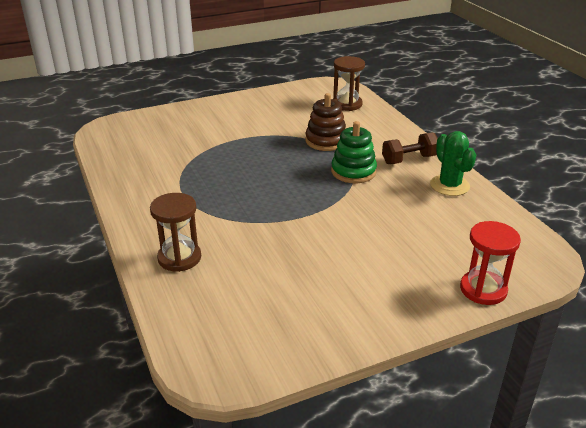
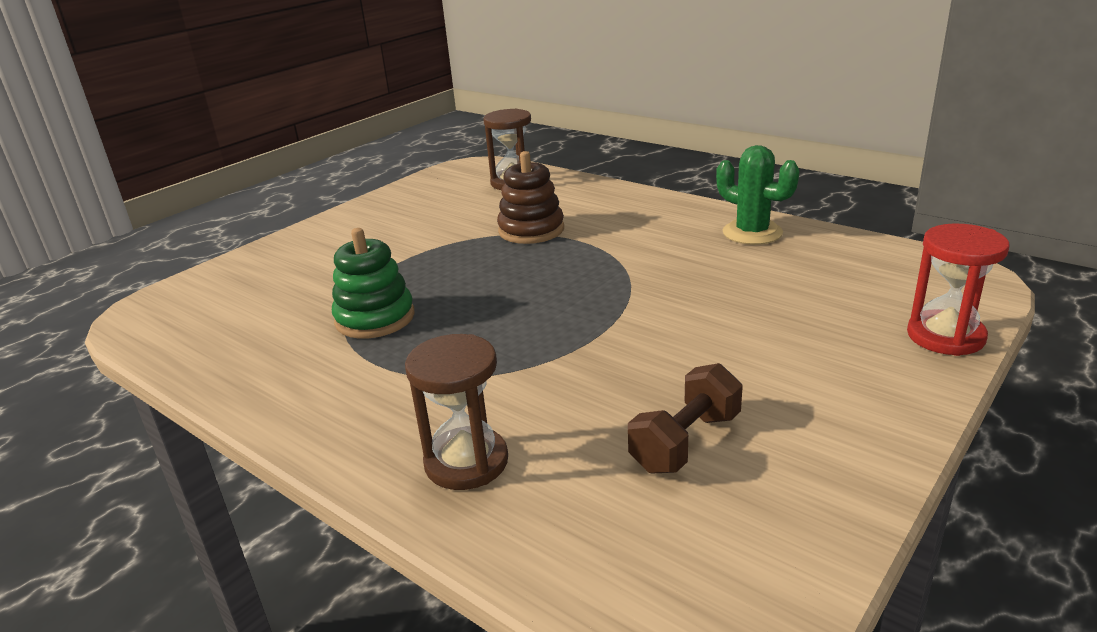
camera: 25 degrees left, 5 degrees down
(353, 171) = (611, 254): green stacking toy -> green stacking toy (375, 318)
(409, 159) = (667, 219): brown dumbbell -> brown dumbbell (685, 442)

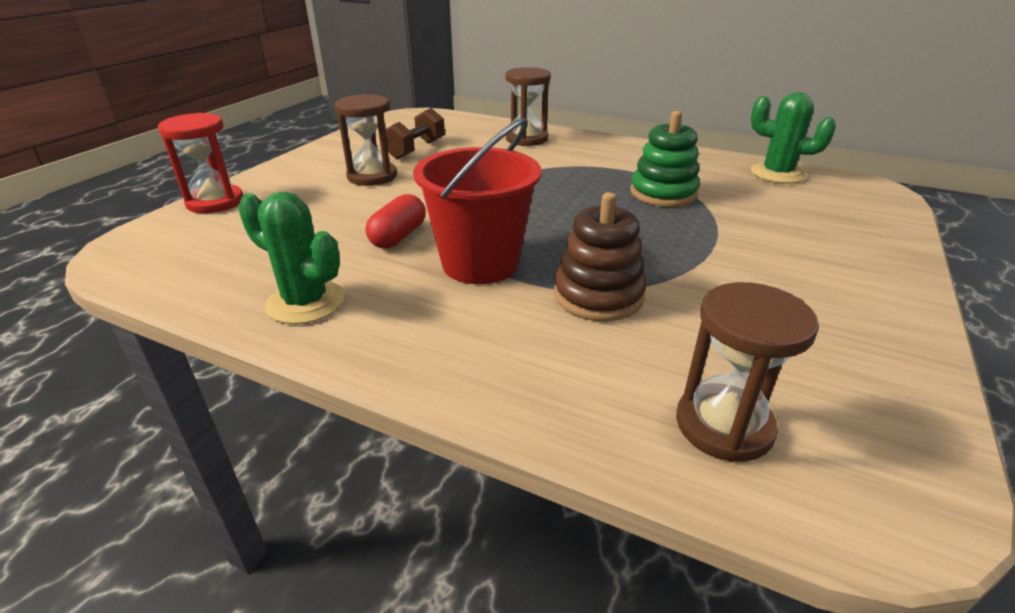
camera: 165 degrees right, 5 degrees up
(198, 341) = (777, 174): none -> green cactus
(612, 253) = (480, 263): none -> red bucket
(689, 280) = (398, 236): none -> red capsule
(746, 373) = (372, 176): none -> brown hourglass

